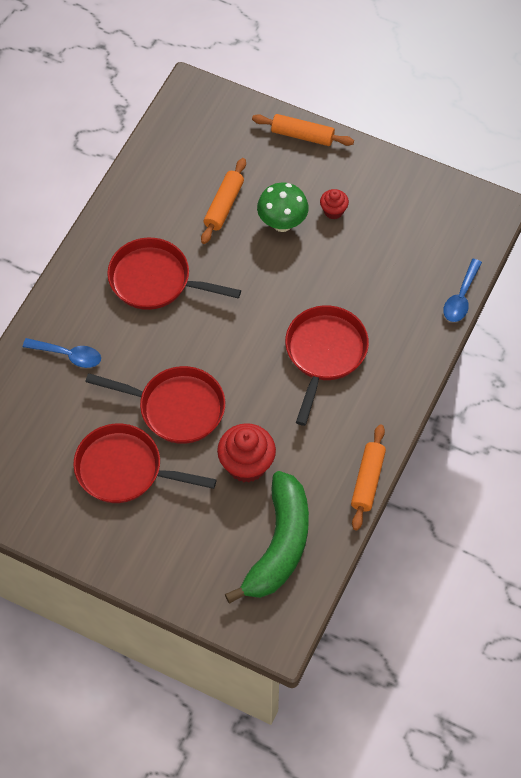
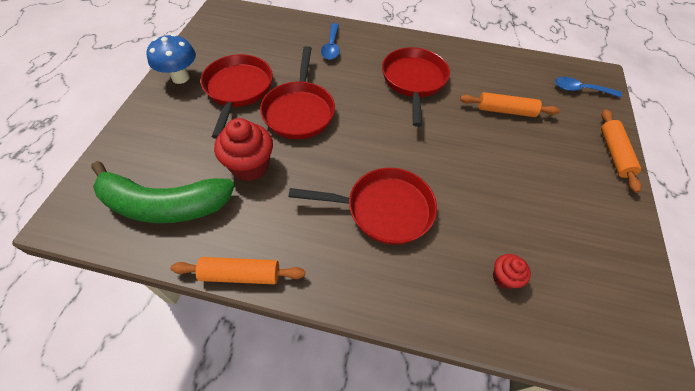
camera: 75 degrees right, 5 degrees down
(86, 533) = (180, 77): none -> blue mushroom
(282, 223) = (511, 153): green mushroom -> none
(333, 211) = (548, 191): red cupcake -> red cupcake (504, 278)
(461, 297) = (508, 343): blue spoon -> blue spoon (580, 90)

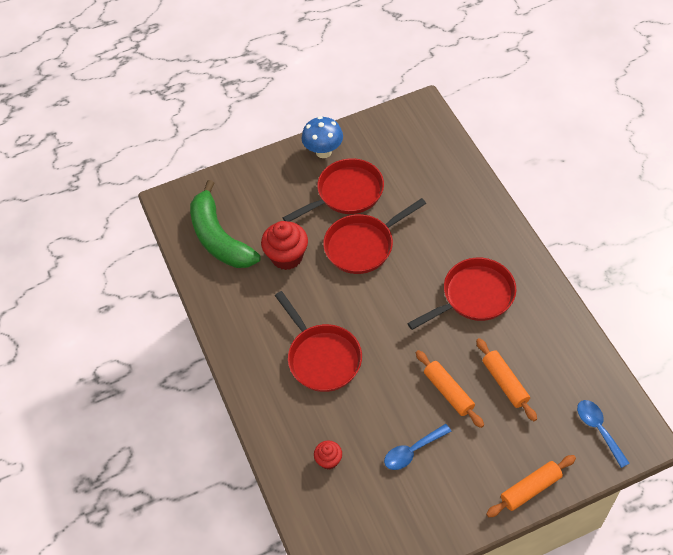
camera: 60 degrees right, 0 degrees up
(240, 274) = (210, 314): orange rolling pin -> orange rolling pin (448, 392)
(331, 47) = (456, 213): blue spoon -> blue spoon (412, 451)

